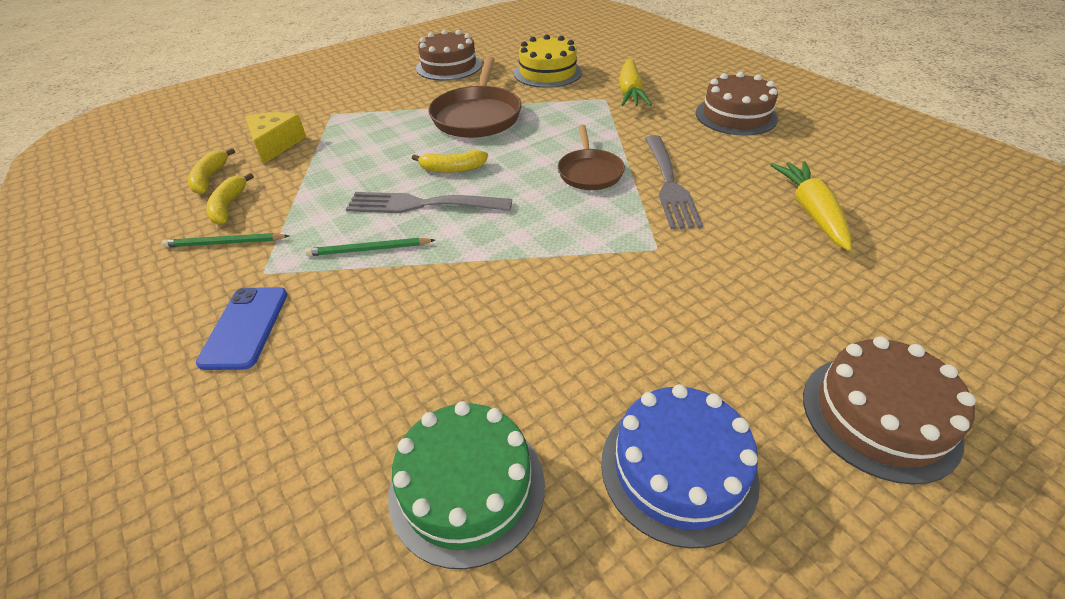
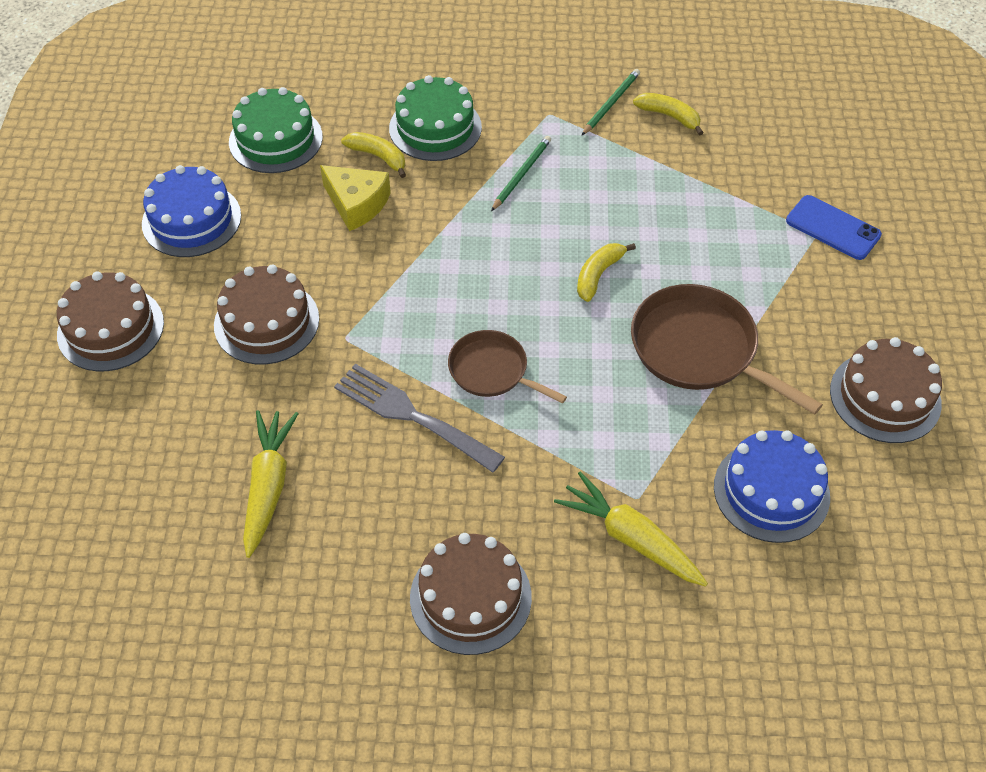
camera: 125 degrees right, 10 degrees up
(210, 178) = (735, 115): yellow banana -> yellow banana (378, 157)
(245, 327) = (493, 92): blue phone -> blue phone (833, 228)
(275, 144) = (771, 171): yellow cheese -> yellow cheese (356, 204)
(337, 341) = (435, 128): none -> green cake
(422, 204) = (556, 228): grey fork -> none
(547, 73) = (771, 491): yellow cake -> blue cake
(706, 302) = (266, 322): none -> brown cake
(810, 211) = (268, 485): yellow carrot -> yellow carrot turned 120 degrees counterclockwise

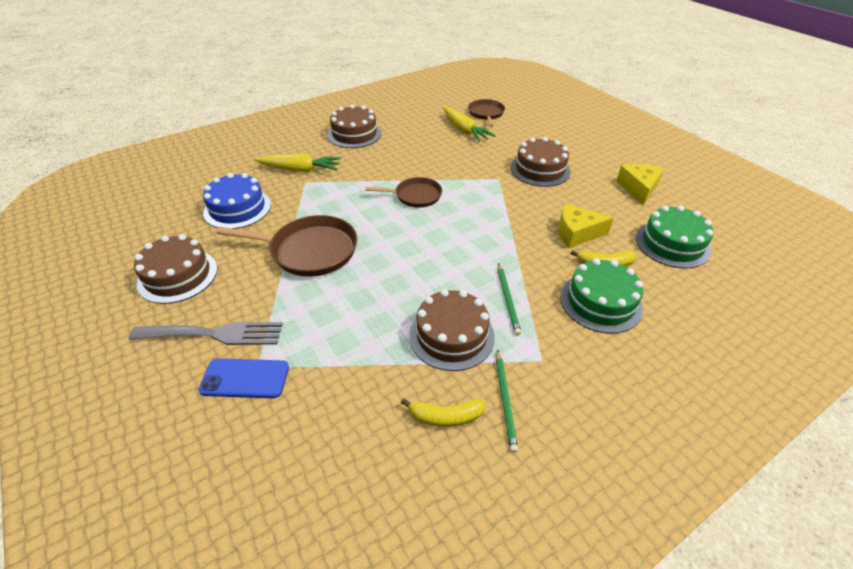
camera: 145 degrees right, 10 degrees down
(110, 328) = (596, 142): brown cake -> brown cake (451, 335)
(175, 515) = (486, 114): none -> brown pan
(191, 220) = (638, 188): blue cake -> yellow cheese
(412, 416) = (434, 168): grey fork -> grey fork (214, 334)
(598, 275) = (399, 262): yellow banana -> none

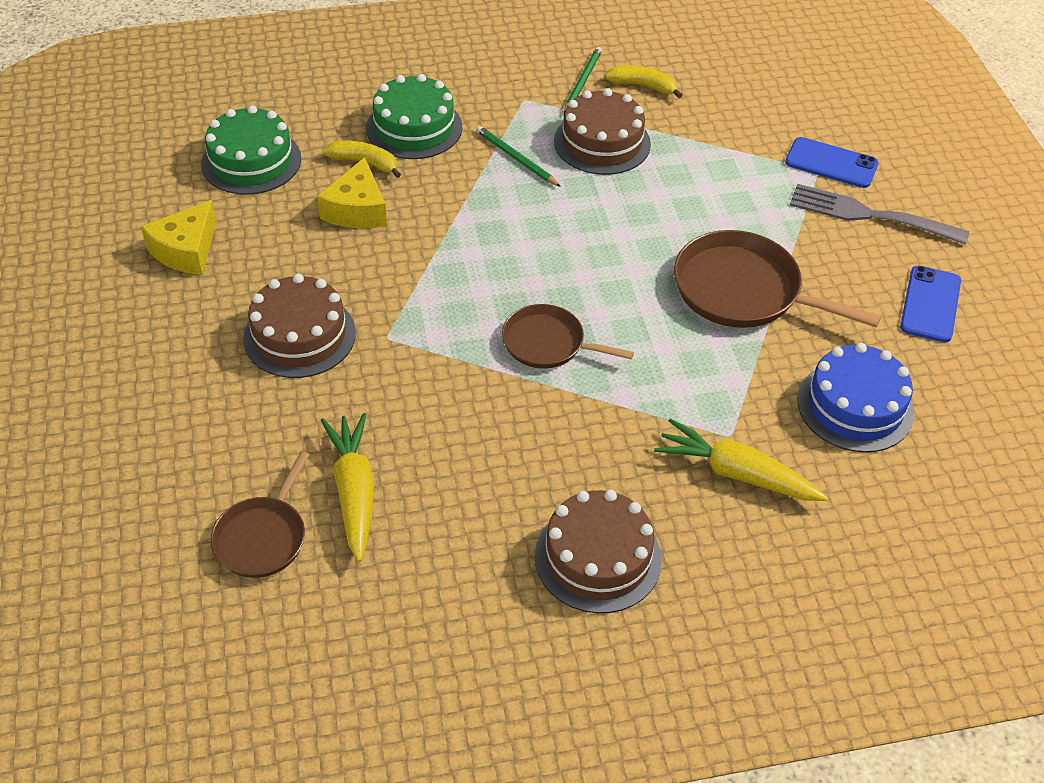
camera: 160 degrees left, 5 degrees up
(178, 276) = (930, 304): brown cake -> blue phone
(508, 300) = (516, 158): green pencil -> green pencil turned 60 degrees counterclockwise
(576, 233) = (357, 210): yellow cheese -> yellow cheese turned 75 degrees clockwise

